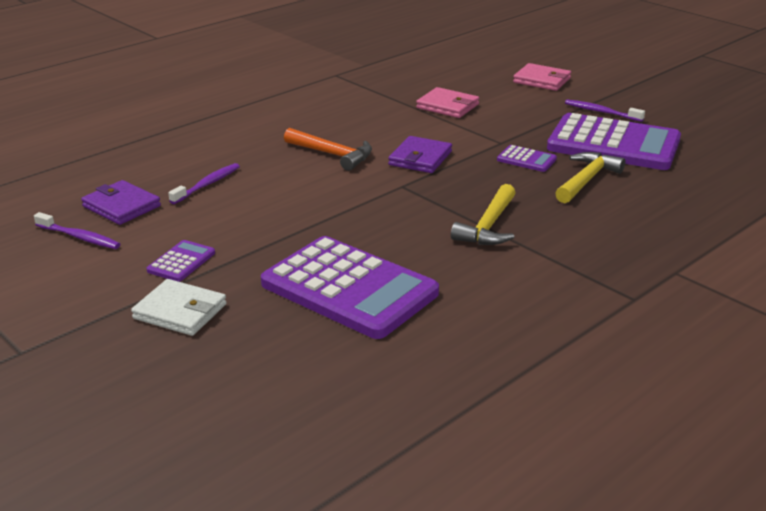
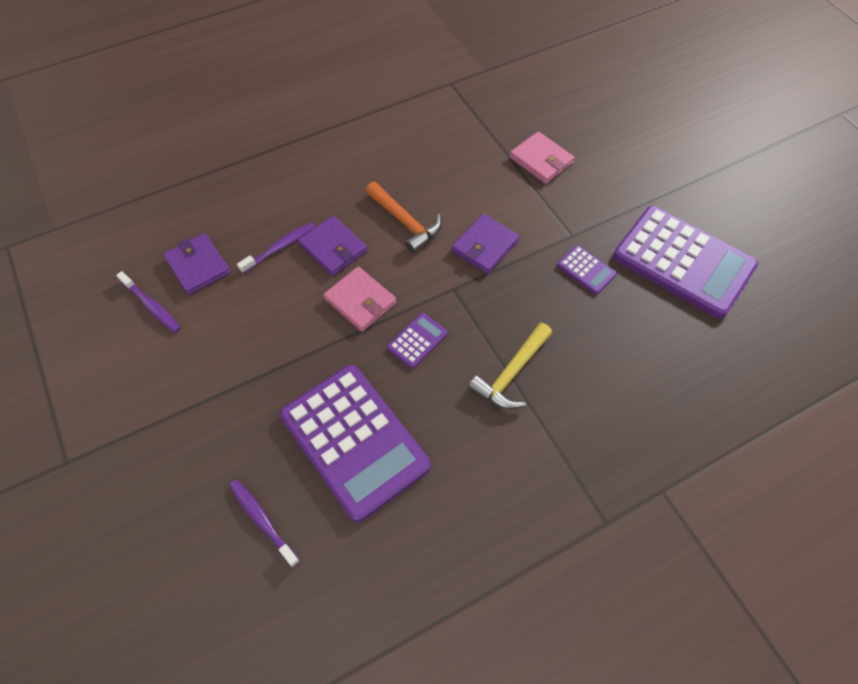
camera: 15 degrees right, 30 degrees up
(180, 311) = (204, 438): white wallet -> none
(181, 262) = (225, 364): purple calculator -> purple calculator (417, 341)
(265, 178) = (333, 248): none -> purple wallet
(542, 80) = (652, 131): pink wallet -> pink wallet (360, 301)
(587, 180) = (633, 318): yellow hammer -> none
(601, 112) = (692, 201): purple toothbrush -> purple toothbrush (262, 521)

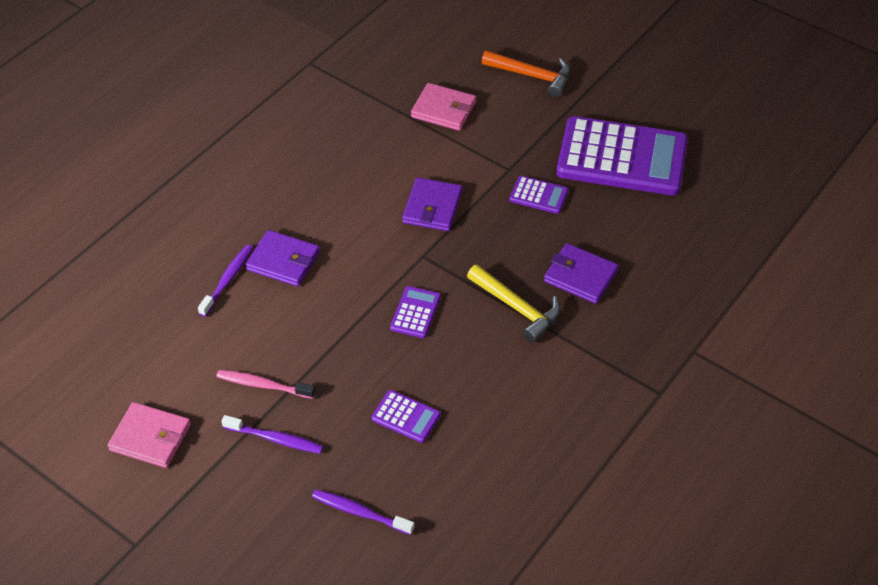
camera: 25 degrees left, 10 degrees down
(151, 306) = (128, 380): purple toothbrush -> purple toothbrush (275, 439)
(198, 266) = (152, 326): purple wallet -> purple wallet (580, 276)
(253, 356) = (263, 385): none -> pink toothbrush
(354, 441) = (406, 417): purple calculator -> purple calculator, size x0.42
(360, 301) = (340, 298): pink wallet -> pink wallet (150, 437)
(405, 222) = (342, 212): orange hammer -> orange hammer (532, 76)
(511, 374) = (517, 308): yellow hammer -> yellow hammer turned 60 degrees counterclockwise

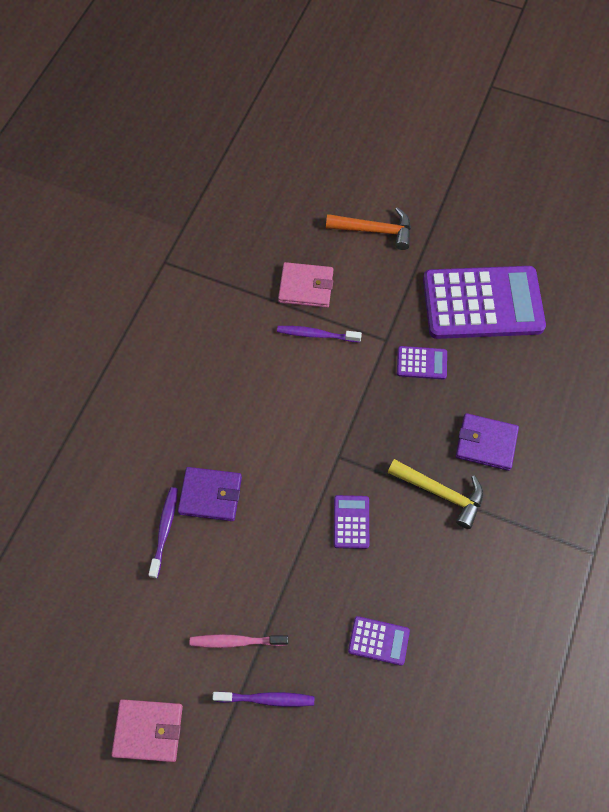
camera: 15 degrees left, 15 degrees up
(360, 512) = (370, 759): purple toothbrush -> purple toothbrush (317, 335)
(432, 207) = (330, 400): purple wallet -> none

